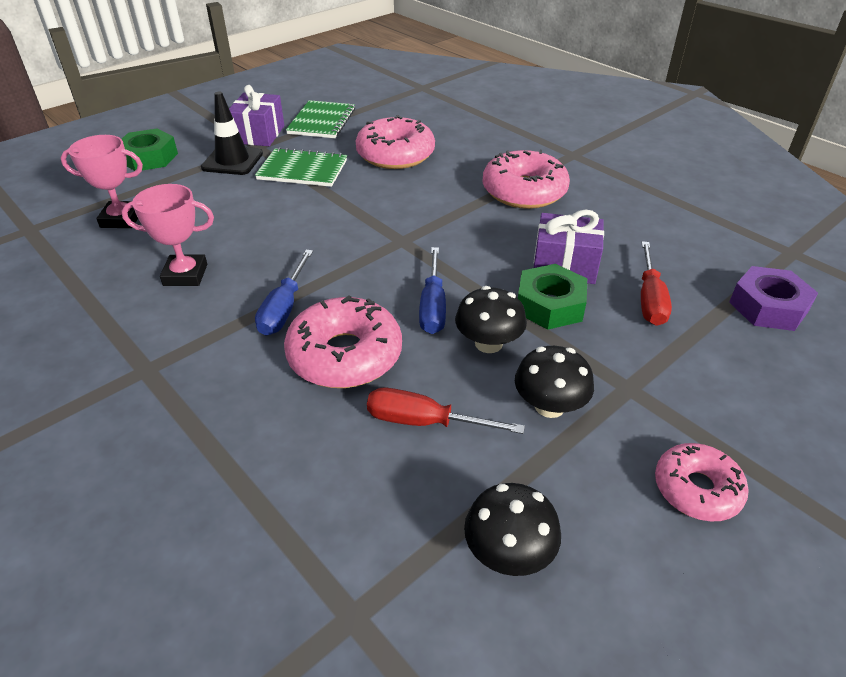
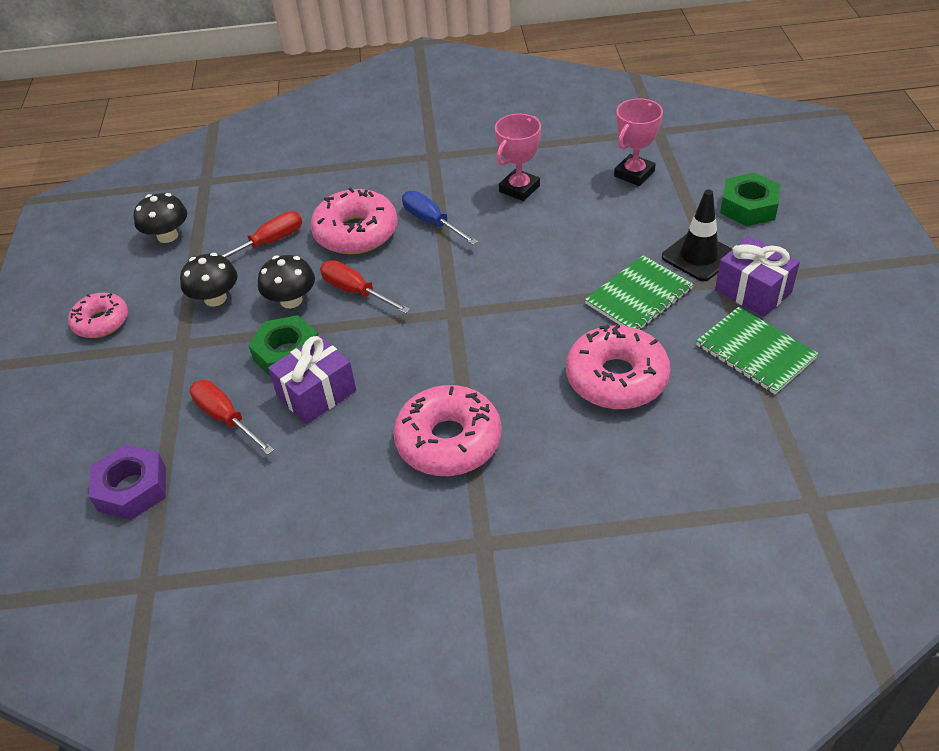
camera: 130 degrees right, 5 degrees up
(433, 306) = (355, 292): blue screwdriver -> red screwdriver

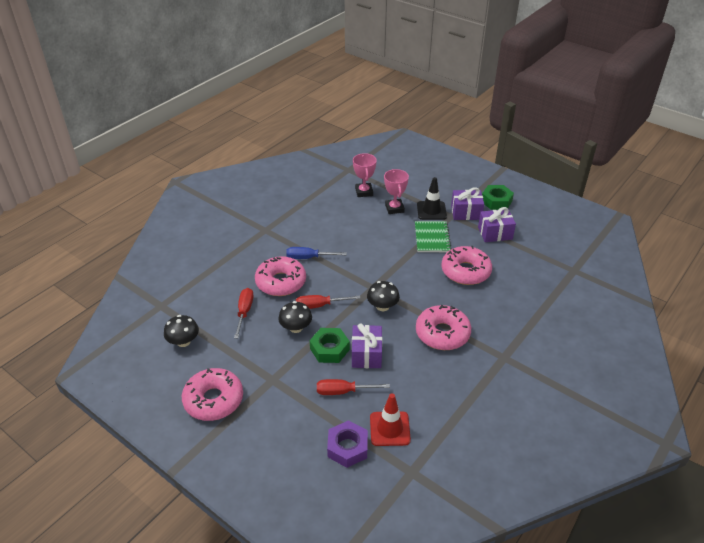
camera: 50 degrees left, 5 degrees down
(101, 322) = (213, 400): pink donut -> pink donut, size x1.61
(204, 508) = (389, 429): none -> red traffic cone
(215, 298) = (257, 351): black mushroom -> black mushroom (382, 306)
(519, 189) = (326, 223): pink trophy -> pink trophy (394, 208)
(748, 207) = (423, 182): green nut -> green nut (496, 201)
(755, 352) = (495, 233): green notebook -> purple gift

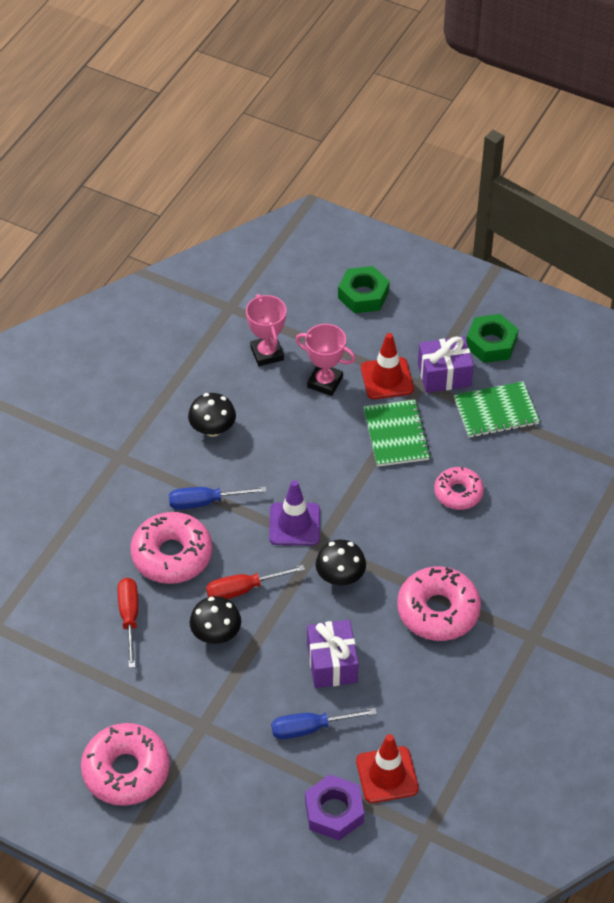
camera: 10 degrees left, 10 degrees up
(183, 341) = (51, 683): black mushroom -> black mushroom (212, 429)
(329, 349) = (275, 662): green nut -> green nut (363, 295)
(343, 391) = (310, 728): red screwdriver -> blue screwdriver
(360, 275) = (294, 524): none -> purple traffic cone
(394, 208) = (325, 382): pink trophy -> pink trophy turned 45 degrees counterclockwise
(431, 210) = (387, 378): black traffic cone -> red traffic cone
(465, 271) = (458, 493): pink donut -> pink donut, size x0.62
(495, 233) = (496, 411): purple gift -> green notebook

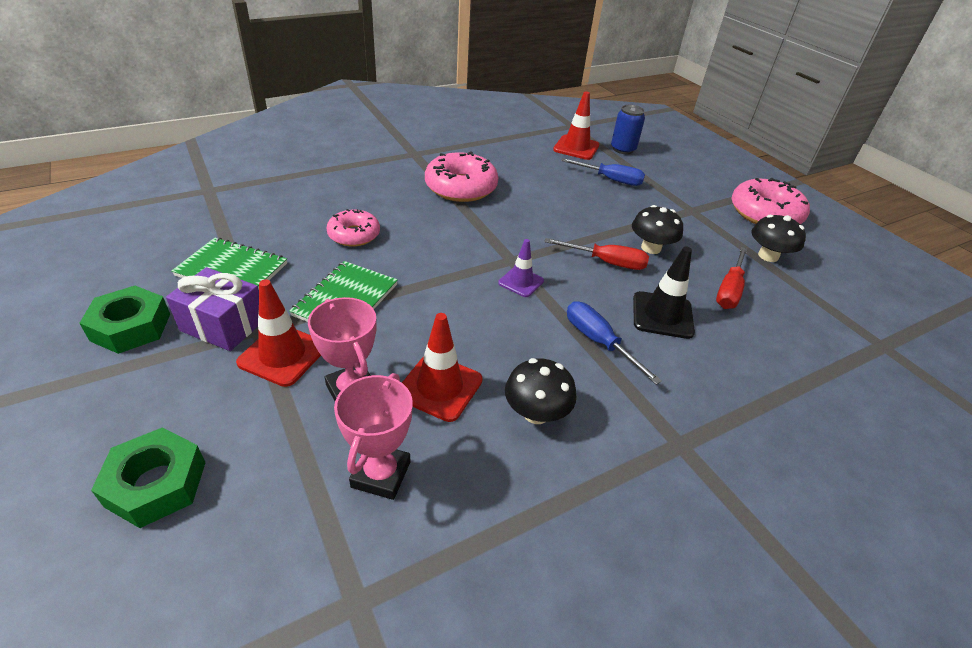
camera: 150 degrees left, 10 degrees down
(172, 555) = (662, 315): pink donut -> black traffic cone
(205, 502) = (598, 342): blue screwdriver -> blue screwdriver turned 150 degrees counterclockwise
(279, 412) = (439, 387): none -> red traffic cone
(294, 524) = (521, 282): purple traffic cone -> purple traffic cone, size x0.65
(332, 663) = (568, 197): purple gift -> none
(334, 812) = (623, 149): purple nut -> blue can
(340, 576) = (514, 234): black mushroom -> black mushroom (768, 256)

